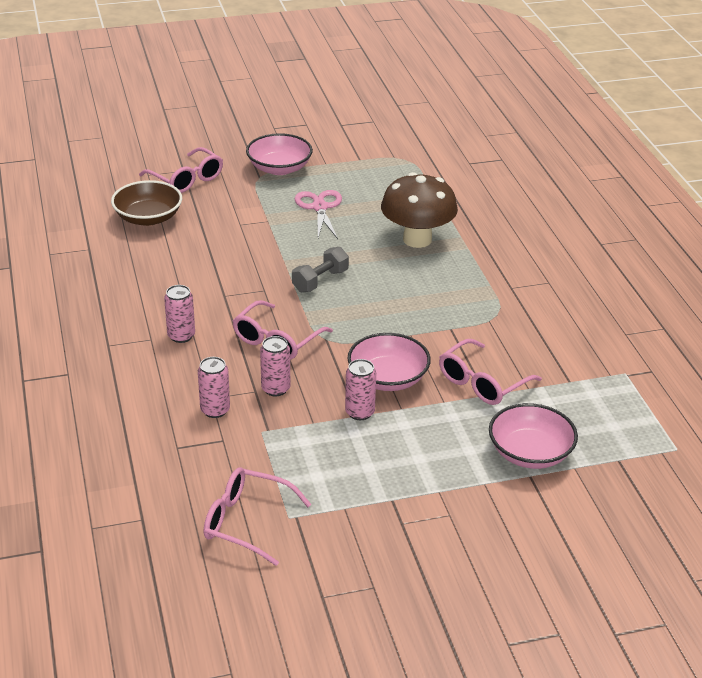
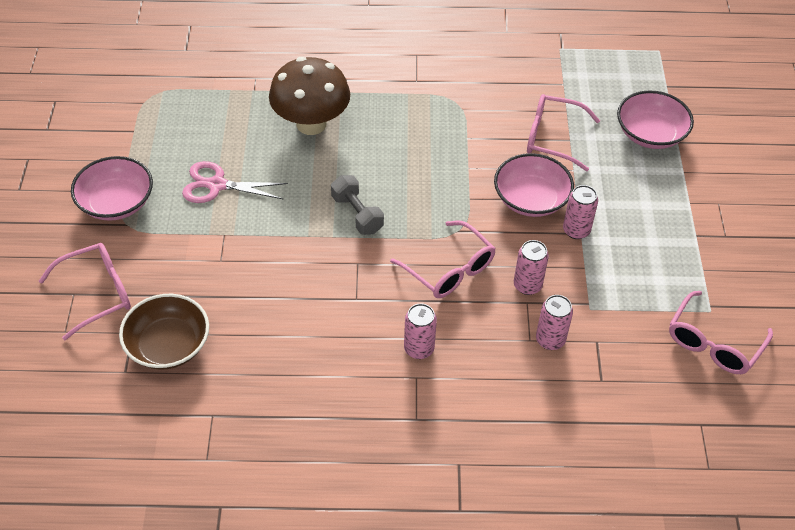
camera: 75 degrees left, 15 degrees up
(482, 383) = (552, 138): pink glasses -> pink glasses turned 135 degrees clockwise

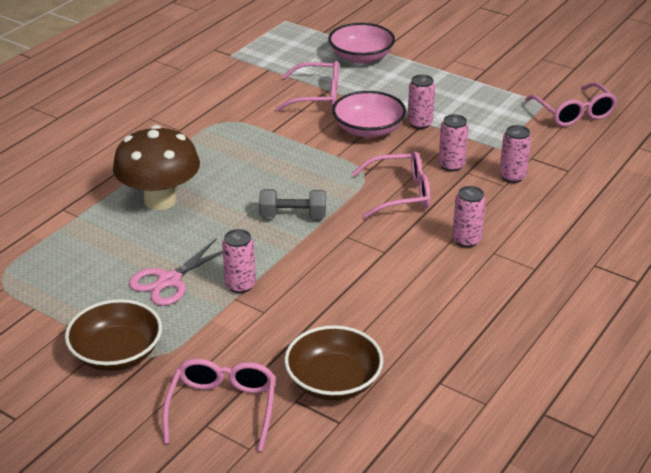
camera: 55 degrees left, 15 degrees down
(116, 202) = (117, 353): pink bowl -> brown bowl
(242, 229) = (240, 285): none -> pink can
(552, 138) = (317, 96): pink glasses -> pink glasses turned 135 degrees counterclockwise

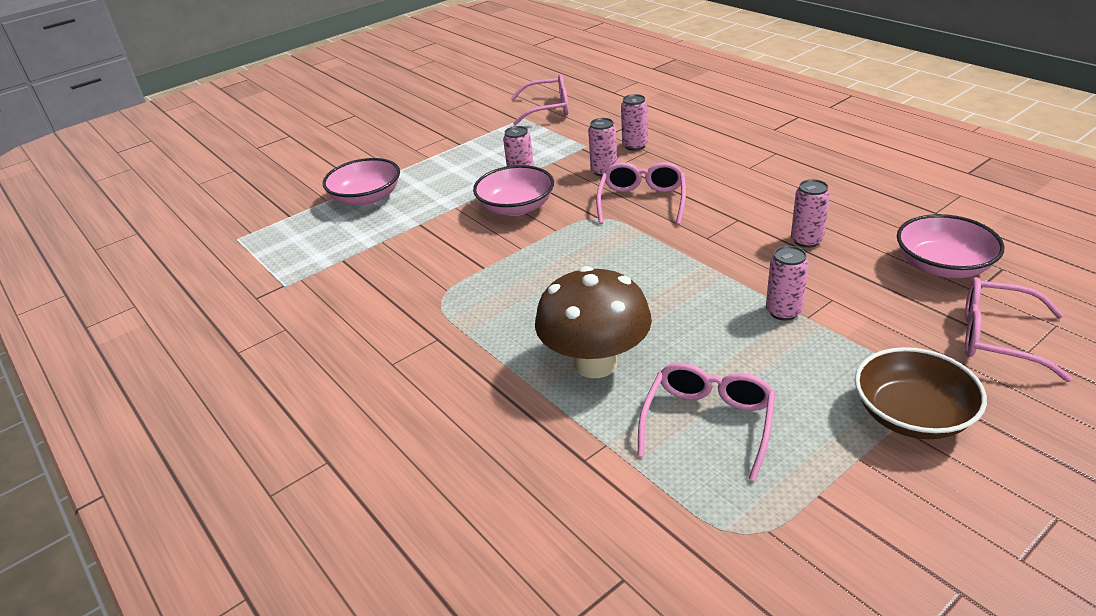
camera: 70 degrees left, 0 degrees up
(169, 280) = (769, 364): pink scissors -> none
(293, 216) = (661, 267): grey dumbbell -> none
(317, 96) = (428, 231): pink glasses -> pink glasses (708, 423)
(333, 381) = (942, 266): brown bowl -> pink bowl
(466, 240) = (728, 177): pink can -> pink can (806, 240)

